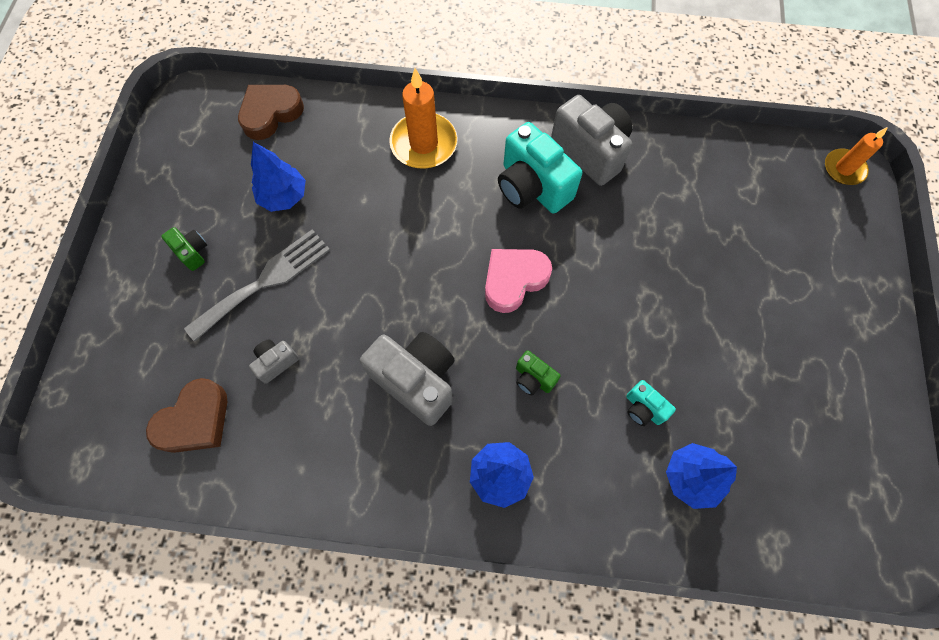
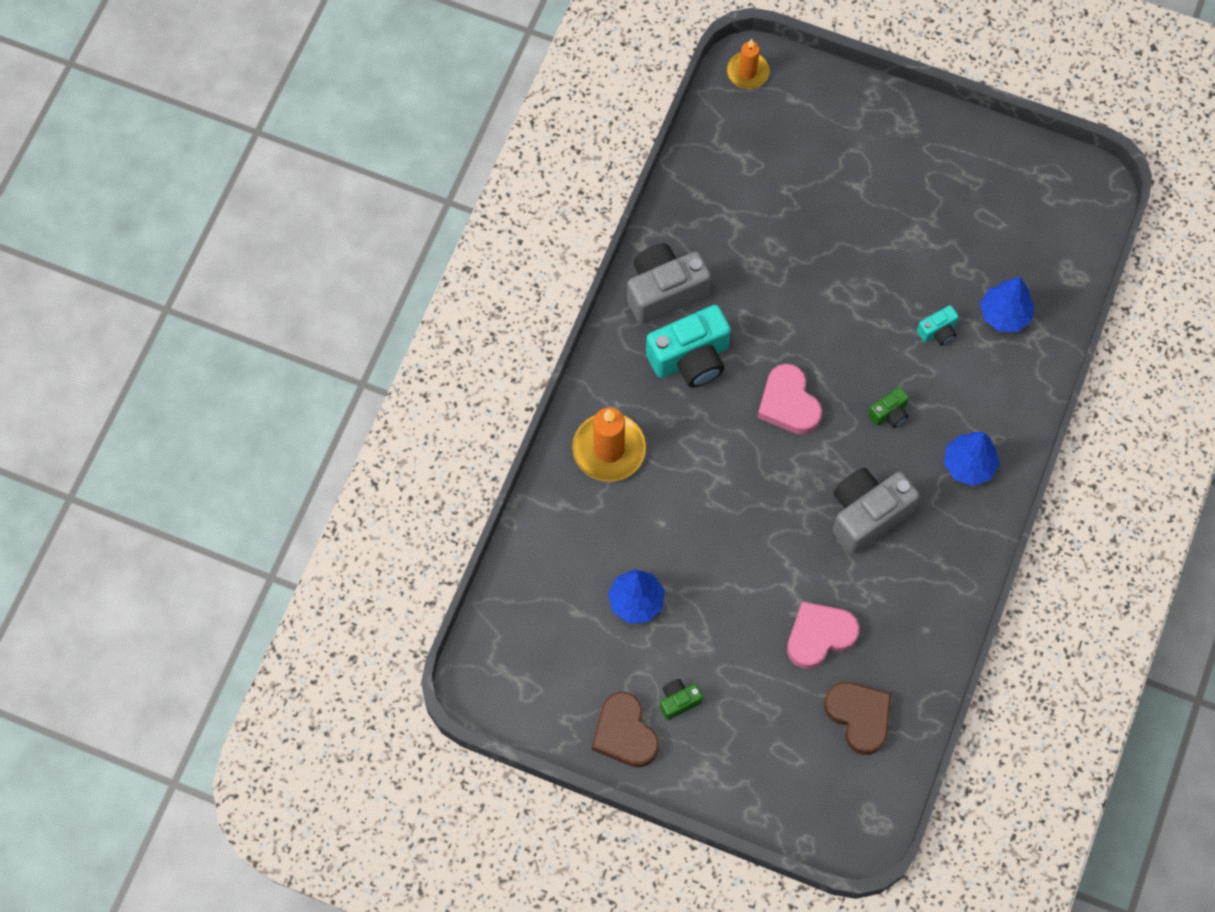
camera: 75 degrees left, 0 degrees up
(265, 281) = (730, 634): grey fork -> none
(270, 113) = (523, 599): brown heart -> brown heart (624, 733)
(276, 362) = (819, 636): grey camera -> pink heart

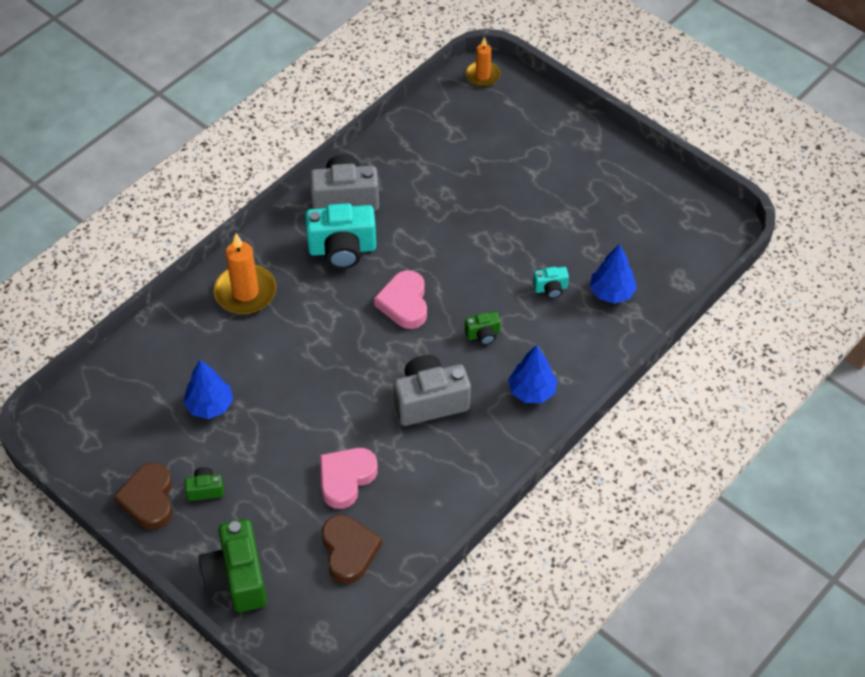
camera: 20 degrees right, 15 degrees down
(758, 788) = (237, 578): none -> green camera
(819, 636) = (346, 478): pink heart -> pink heart turned 45 degrees counterclockwise

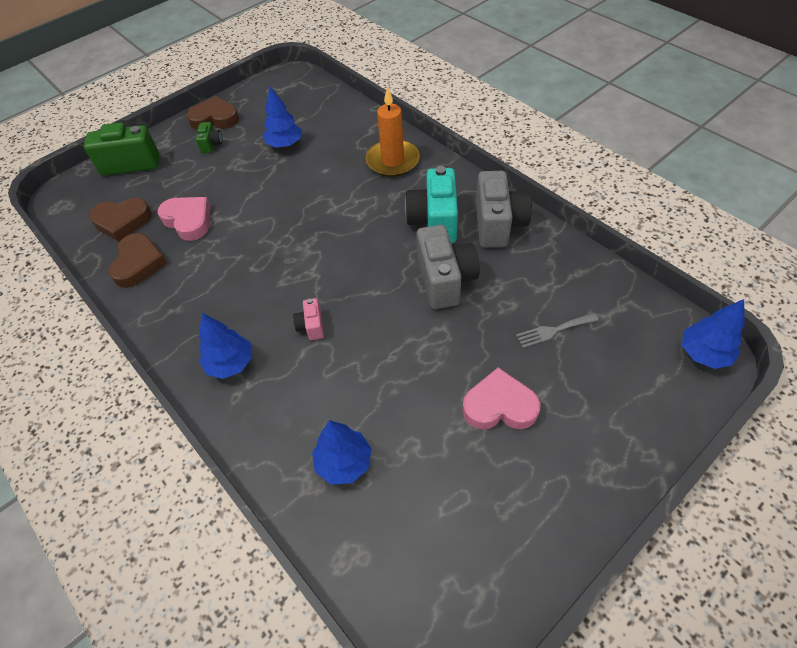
camera: 100 degrees right, 0 degrees up
(404, 303) = (362, 265): pink heart -> pink heart (499, 406)
(415, 510) = (139, 264): none -> brown heart
(430, 401) = (245, 279): grey camera -> grey camera (445, 280)
(470, 162) = (553, 330): none -> grey fork
(482, 76) = (703, 353): orange candle -> blue tree
(483, 335) = (311, 326): green camera -> pink camera
(550, 289) = (360, 395): turquoise camera -> none

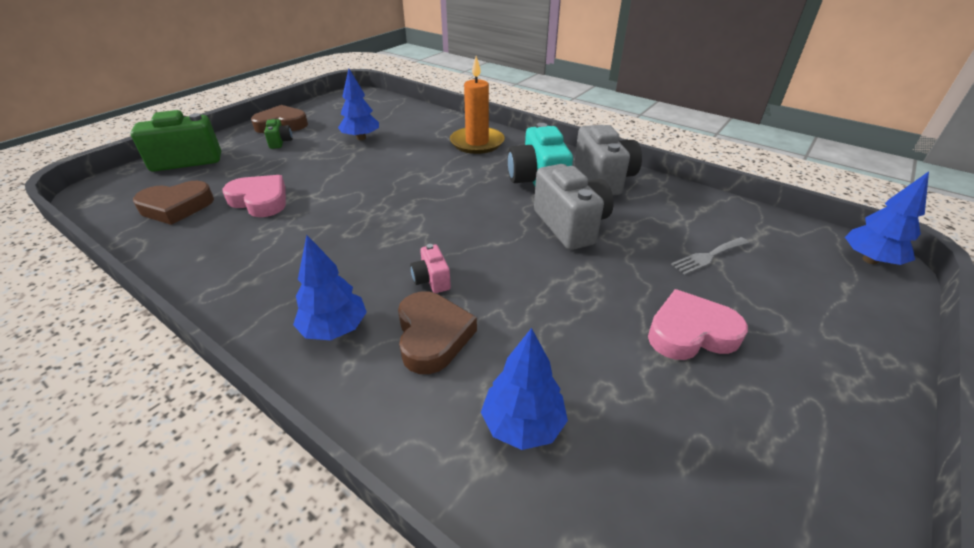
camera: 15 degrees left, 15 degrees down
(139, 264) = (198, 242): brown heart -> brown heart (432, 336)

